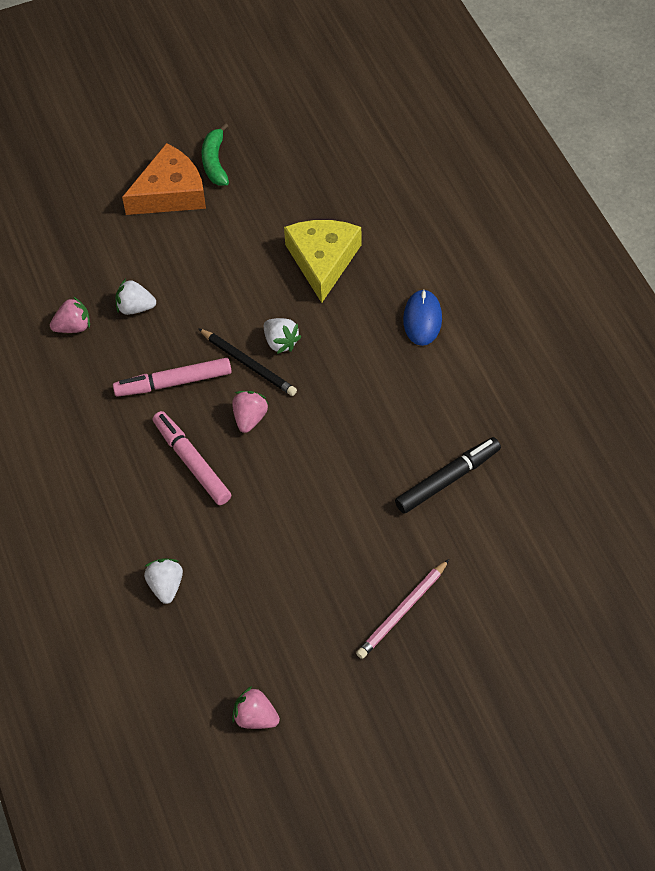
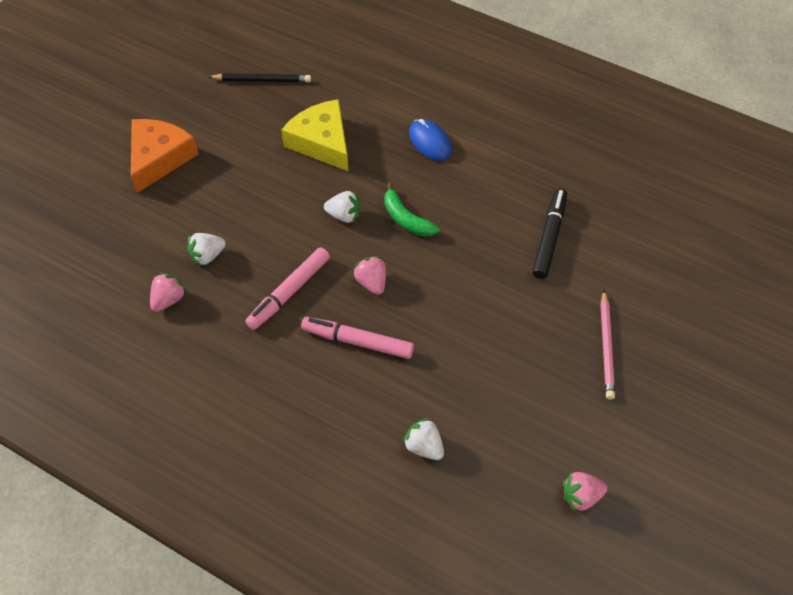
camera: 40 degrees left, 0 degrees up
(215, 162) = (175, 118): green banana -> green banana (406, 219)
(248, 364) = (334, 245): black pencil -> black pencil (262, 80)

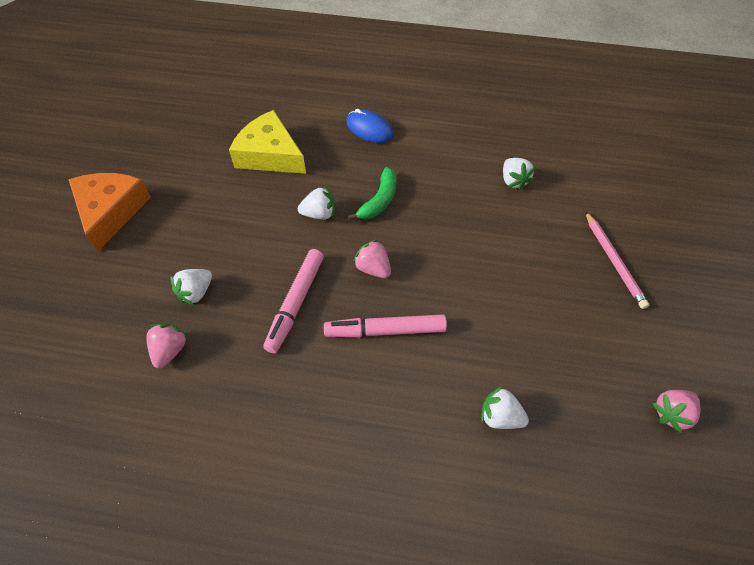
camera: 20 degrees left, 0 degrees up
(262, 80) = (190, 116): black pencil -> none
(406, 219) = (379, 200): green banana -> green banana turned 90 degrees counterclockwise
(549, 237) = (513, 181): black marker -> white strawberry

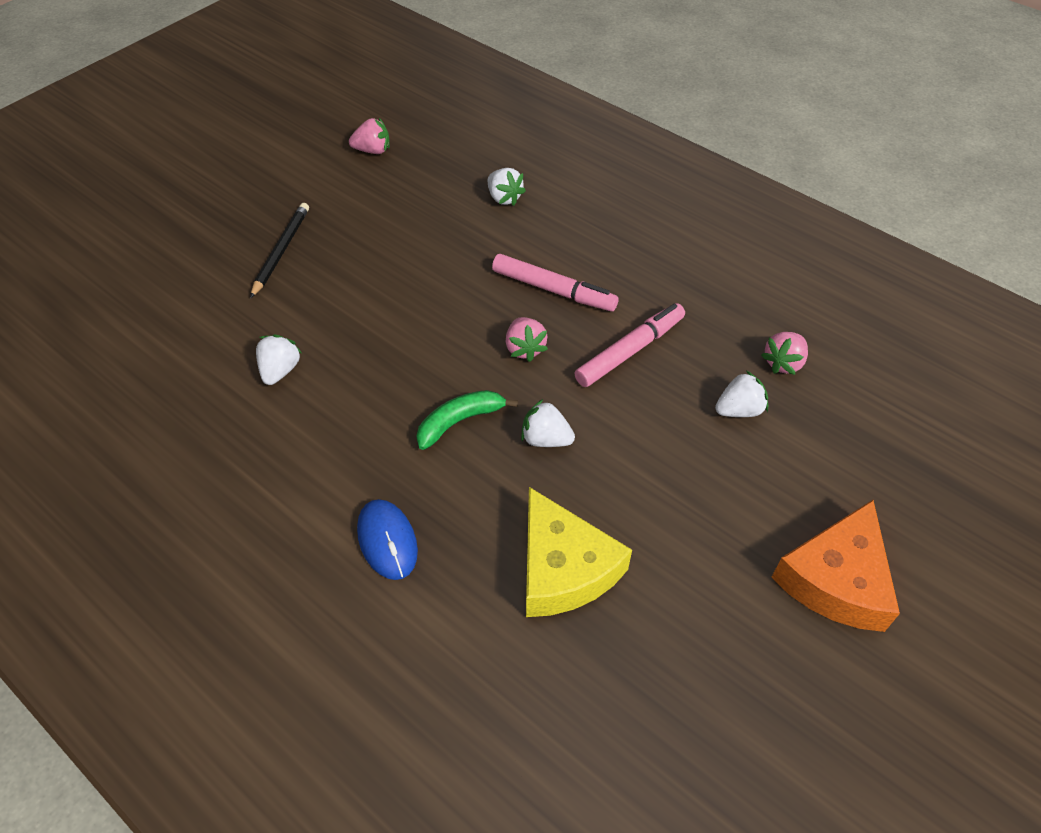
camera: 150 degrees left, 5 degrees down
(613, 261) = (281, 251): pink pencil -> black pencil

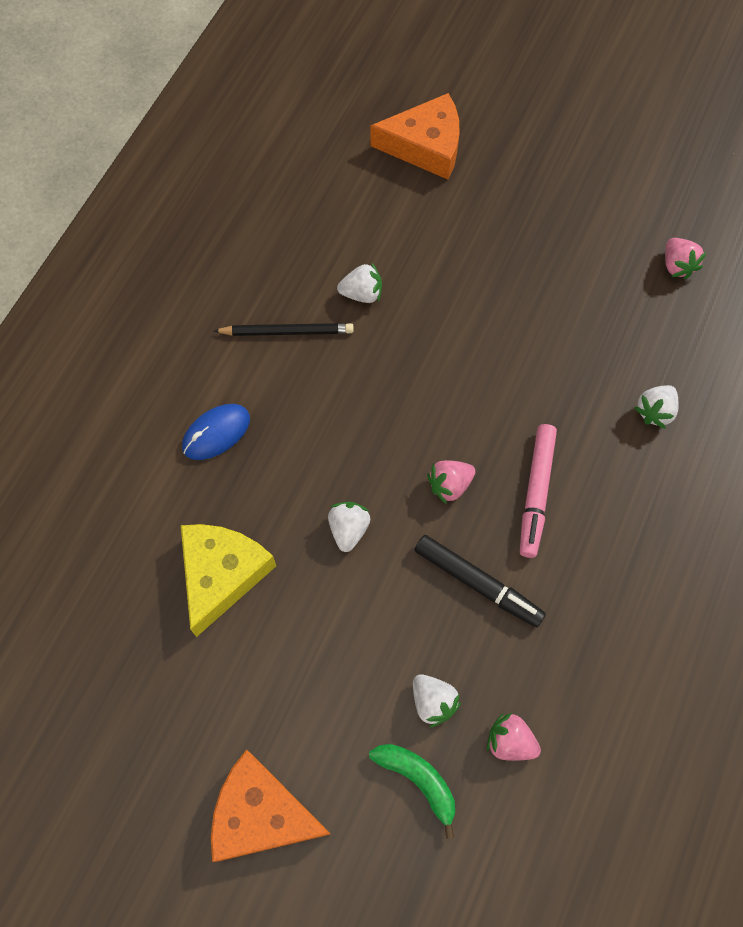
camera: 75 degrees right, 15 degrees up
(135, 281) = (425, 146): none -> orange cheese
(281, 251) = (502, 240): black pencil -> black pencil (286, 332)
(460, 421) = (348, 452): green banana -> green banana (418, 780)
(563, 568) = (221, 574): yellow cheese -> yellow cheese turned 150 degrees clockwise
(629, 351) = (477, 583): pink marker -> black marker

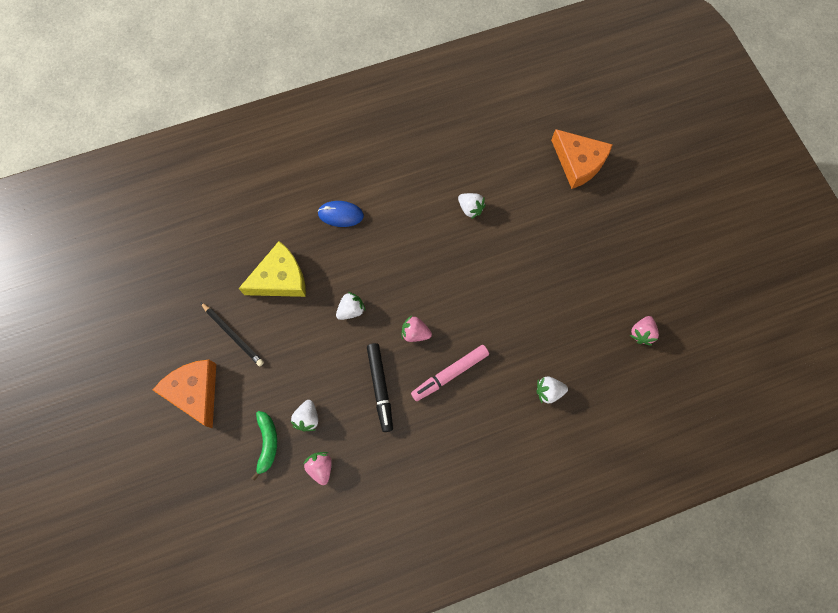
camera: 45 degrees right, 5 degrees up
(286, 332) = (418, 196): black pencil -> black pencil (233, 335)

